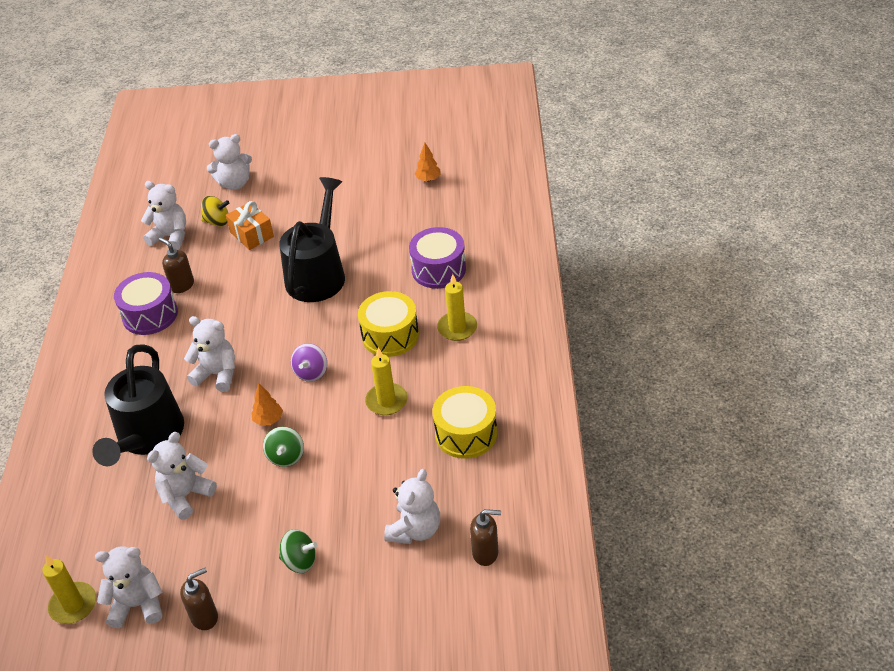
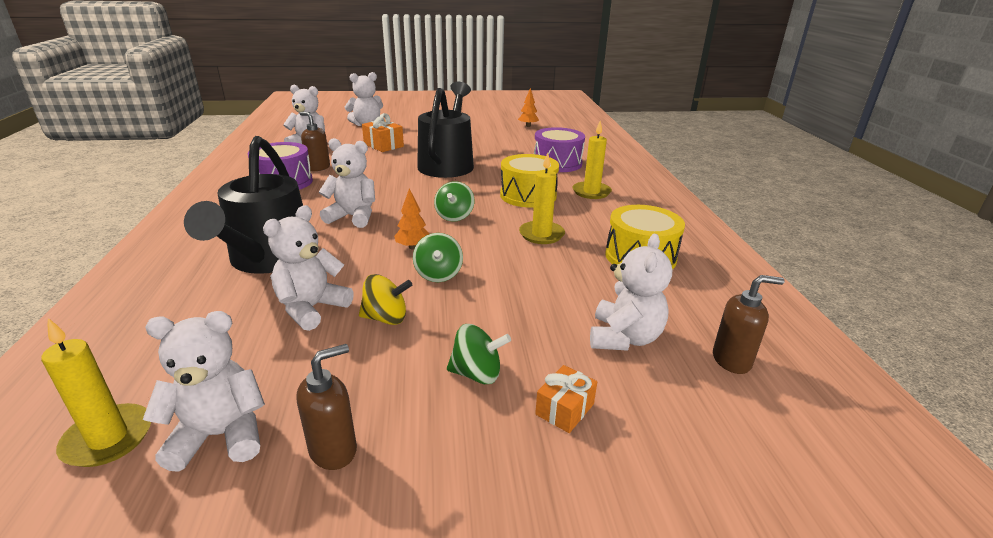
camera: 10 degrees left, 15 degrees down
(217, 221) = (352, 139): yellow spinning top -> yellow spinning top (386, 318)
(311, 373) = (454, 216): purple spinning top -> green spinning top
(352, 592) = (564, 409): none -> orange gift

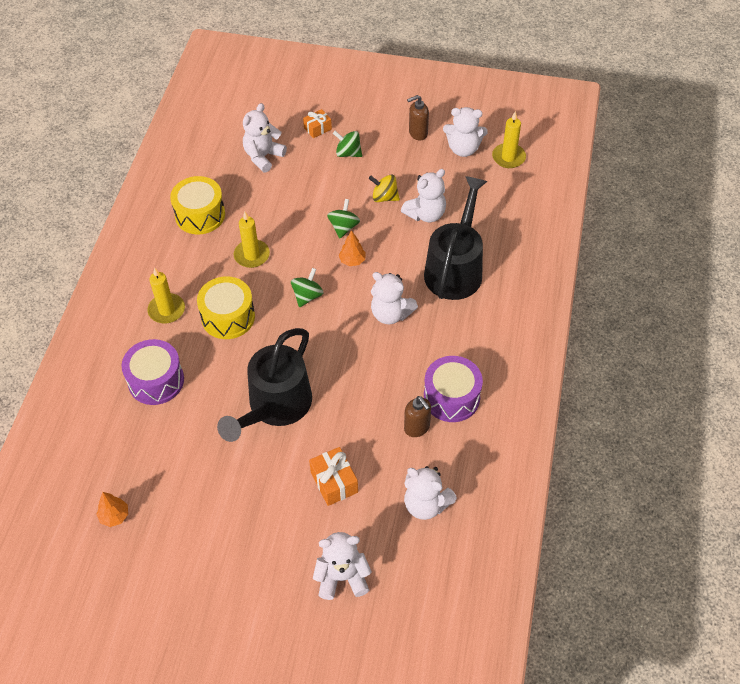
camera: 160 degrees left, 25 degrees up
(732, 360) = (222, 133): brown soap dispenser -> none

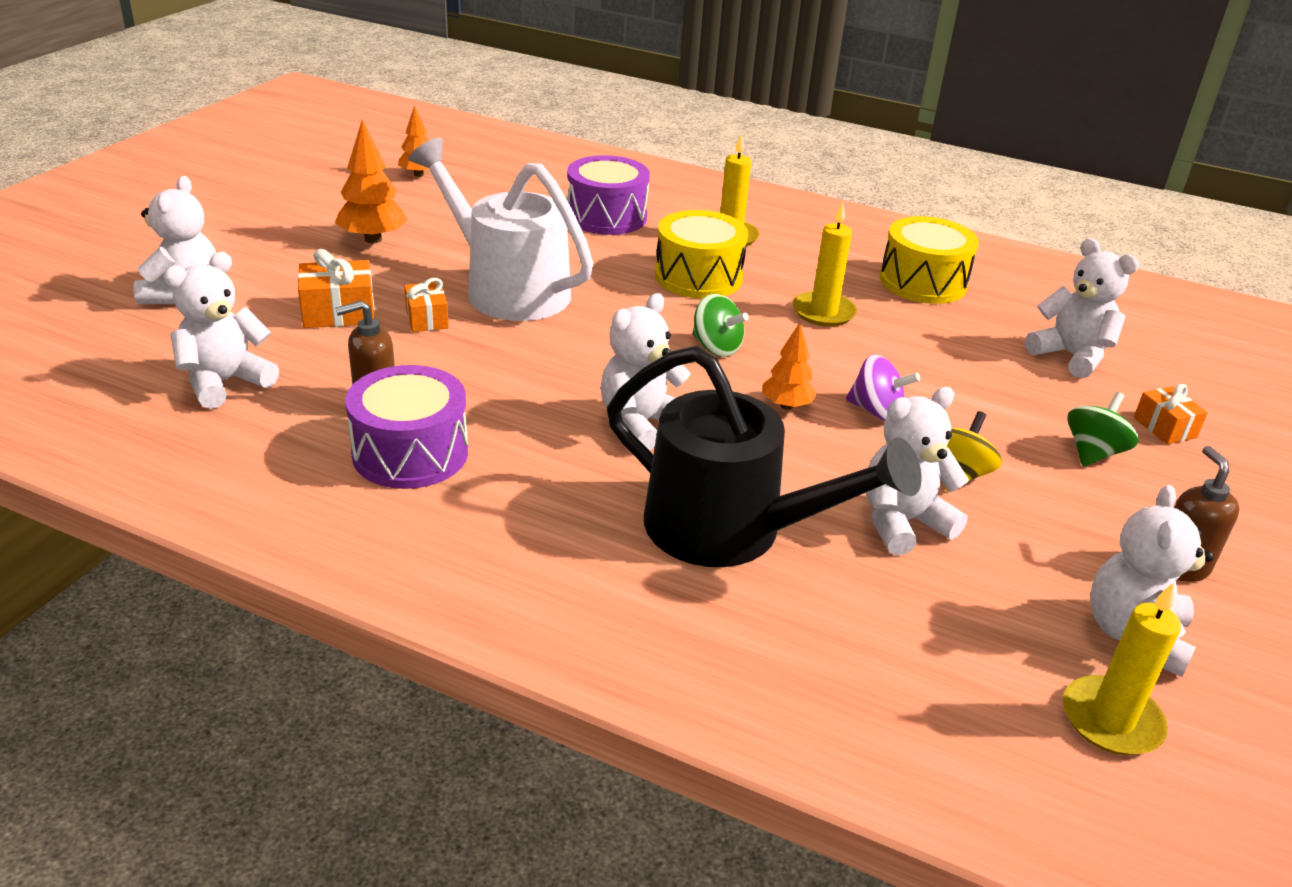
camera: 100 degrees right, 20 degrees down
(232, 503) = (373, 239): none -> orange tree
(275, 407) = (506, 288): black watering can -> white watering can
(325, 435) = (427, 319): none -> orange gift
(343, 227) = (876, 411): green spinning top -> purple spinning top
(426, 214) = (902, 522): white teddy bear -> white teddy bear turned 90 degrees clockwise

